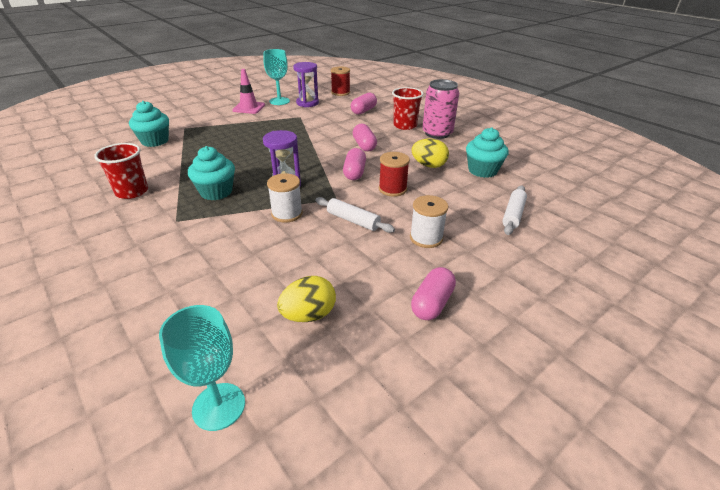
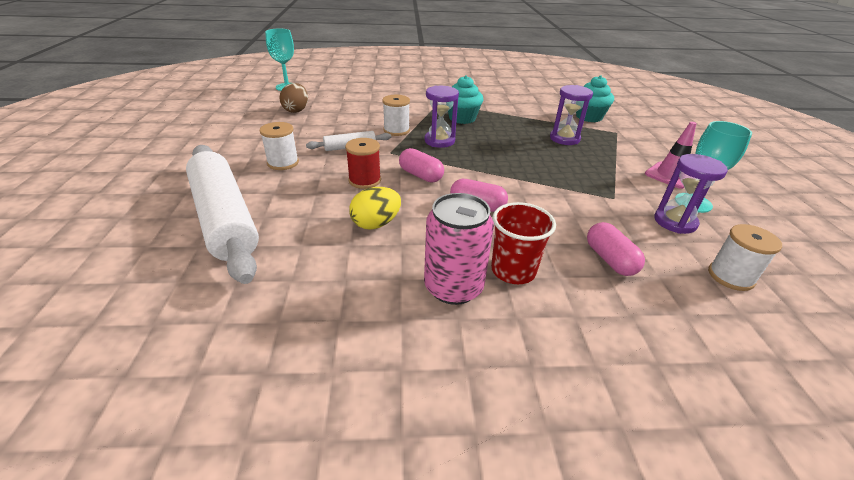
camera: 125 degrees right, 0 degrees up
(132, 192) = (496, 99): red cup -> none
(220, 141) = (564, 139): none -> purple hourglass
(308, 315) = (296, 110): yellow egg -> brown egg
(340, 92) = (730, 276): red spool -> white spool
(432, 303) = (237, 138): pink capsule -> none
(482, 170) = (310, 256): turquoise cupcake -> none
(513, 214) = (225, 218): white rolling pin -> white rolling pin, size x2.24

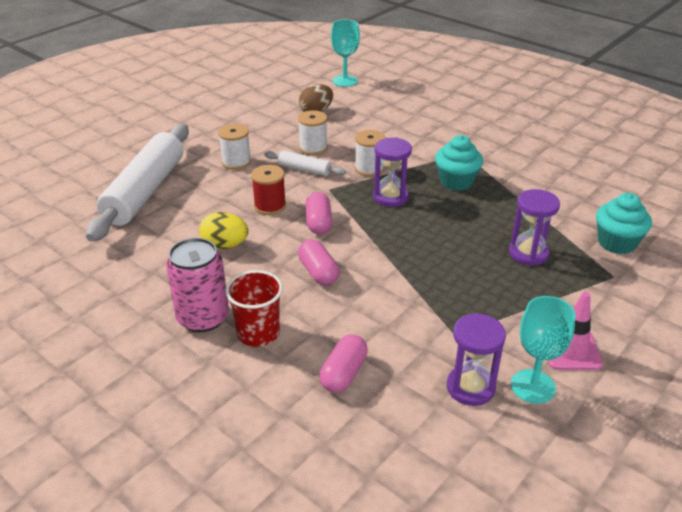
camera: 45 degrees right, 0 degrees up
(730, 276) = (421, 453): white spool -> white spool (313, 148)

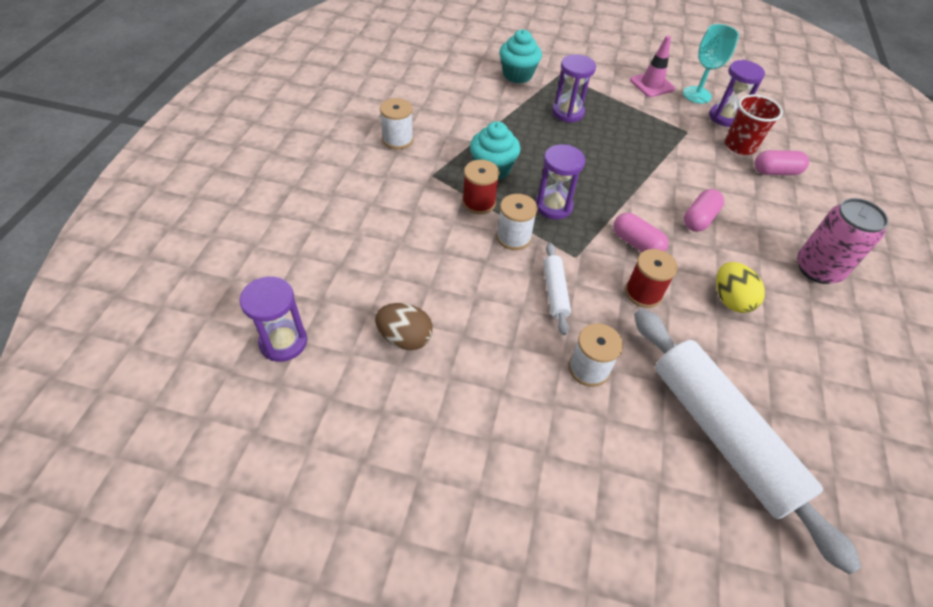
camera: 120 degrees left, 15 degrees up
(145, 191) = (722, 434): white rolling pin -> white rolling pin turned 75 degrees clockwise
(258, 333) = (794, 228): red cup -> red cup (740, 146)
(313, 148) = (503, 303): white spool -> white spool (397, 139)
(318, 223) = (636, 243): pink capsule -> pink capsule turned 75 degrees clockwise
(345, 81) = (283, 342): turquoise goblet -> purple hourglass
(417, 164) = (479, 202): none -> red spool

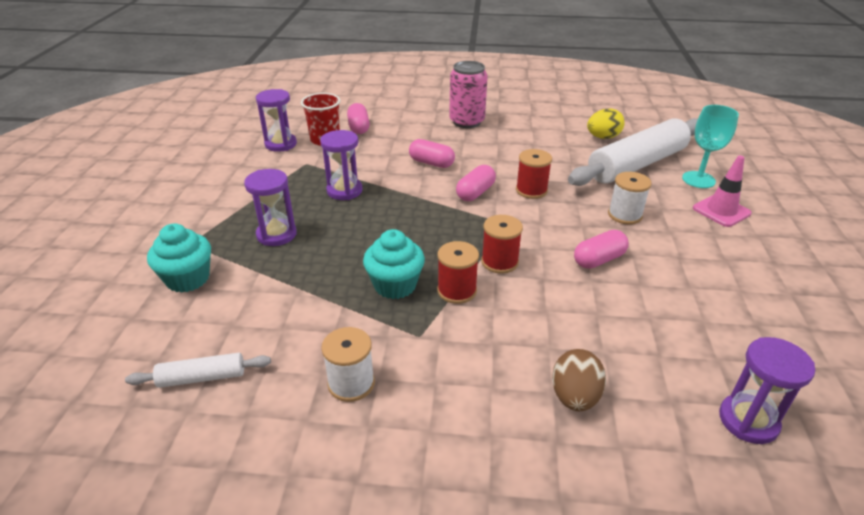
camera: 95 degrees left, 15 degrees down
(405, 338) = (671, 321): brown egg -> brown egg (574, 397)
(506, 313) = (598, 260): none -> pink capsule
(513, 237) = (499, 262): white spool -> red spool
(553, 206) = (444, 239): purple hourglass -> purple hourglass (344, 191)
(555, 292) = (557, 234): white rolling pin -> white rolling pin (202, 377)
(652, 84) = (220, 180): pink traffic cone -> pink traffic cone (721, 211)
(697, 95) = (242, 156): turquoise goblet -> turquoise goblet (698, 179)
(730, 299) = (516, 155): yellow egg -> yellow egg (603, 137)

